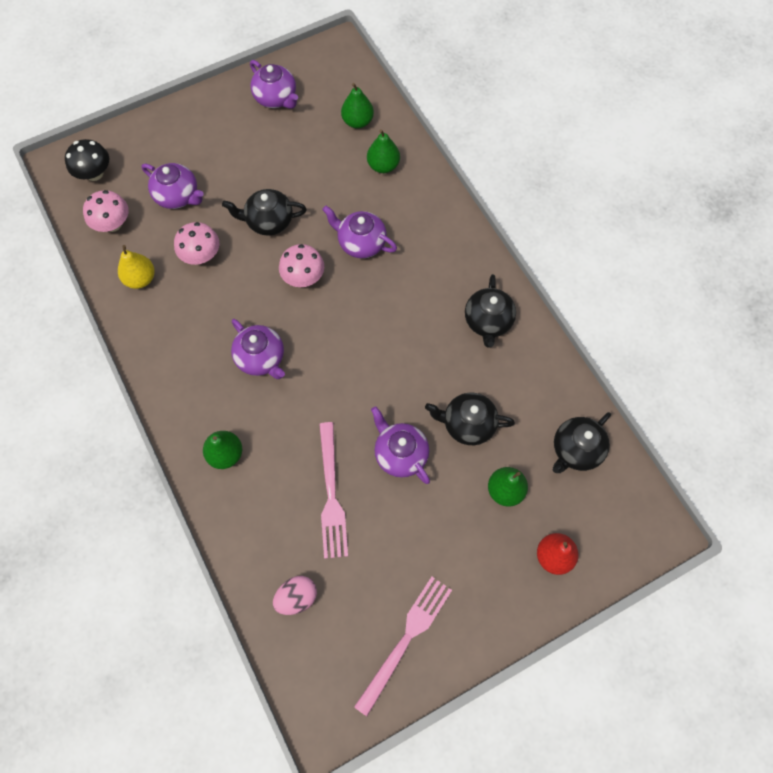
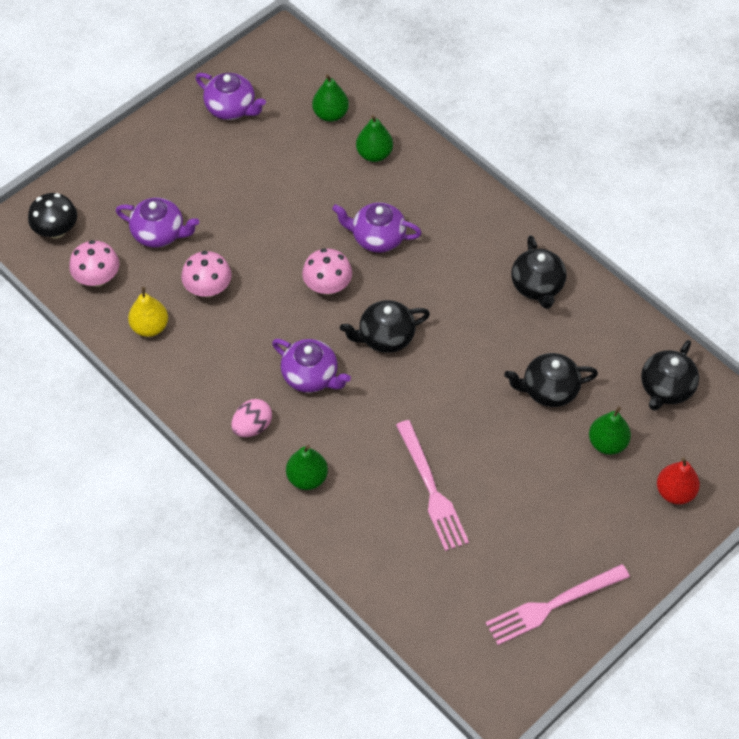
camera: 15 degrees left, 10 degrees down
(268, 221) = (269, 238): black teapot -> black teapot (385, 337)
(297, 597) = (430, 593): pink egg -> pink egg (252, 427)
(400, 454) = (489, 434): purple teapot -> none
(405, 640) = (553, 605): pink fork -> pink fork turned 135 degrees counterclockwise

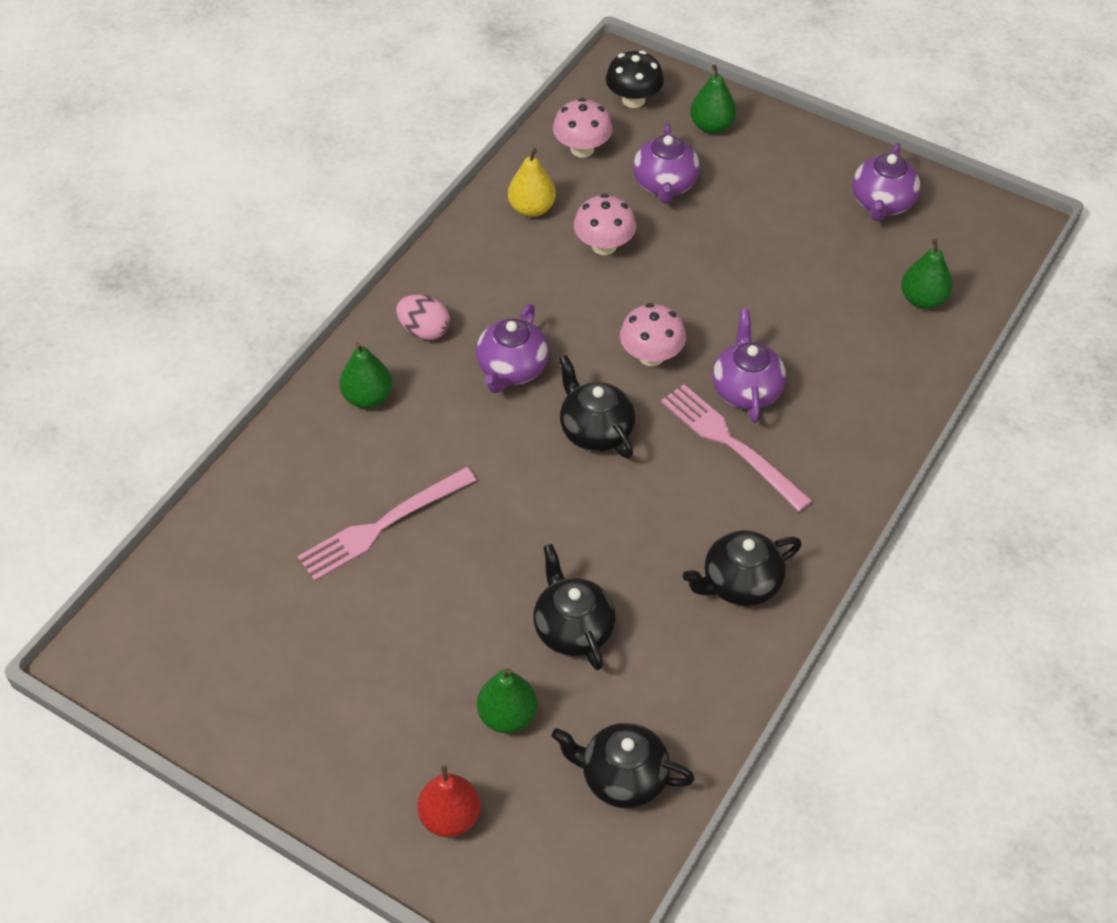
camera: 75 degrees right, 5 degrees down
(374, 154) = (880, 358): green pear -> green pear (711, 126)
(553, 605) = (242, 694): pink fork -> pink fork (731, 444)

